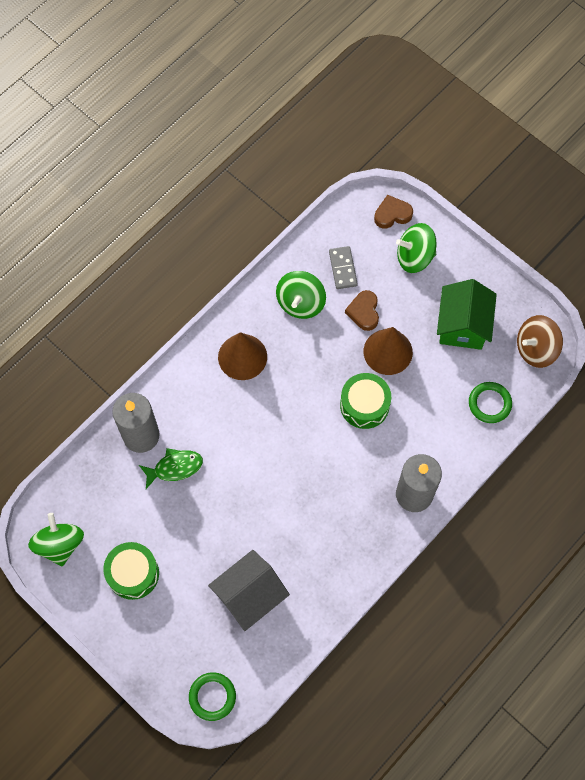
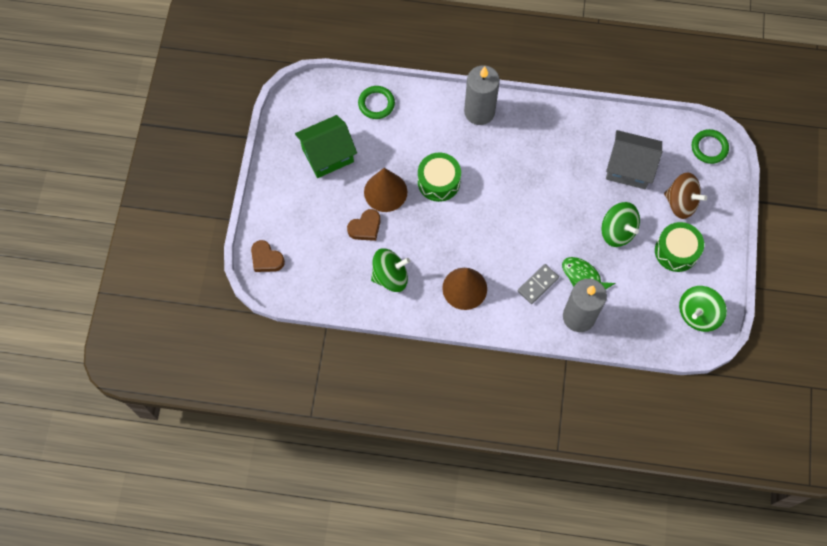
camera: 125 degrees left, 0 degrees up
(343, 268) = (339, 265): grey domino -> grey domino (538, 284)
(414, 257) = (293, 220): green spinning top -> green spinning top (617, 231)
(535, 349) = (311, 98): brown spinning top -> brown spinning top (681, 203)

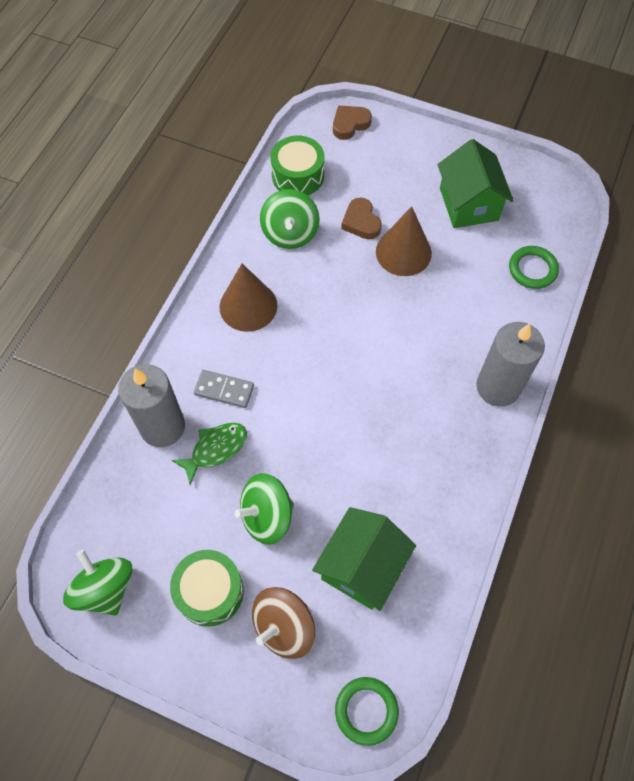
camera: 105 degrees right, 5 degrees down
(438, 182) = (402, 313): green drum -> green drum (298, 176)
(538, 284) = (224, 390): grey domino -> grey domino turned 45 degrees counterclockwise
(629, 168) = (362, 567): grey house -> green house

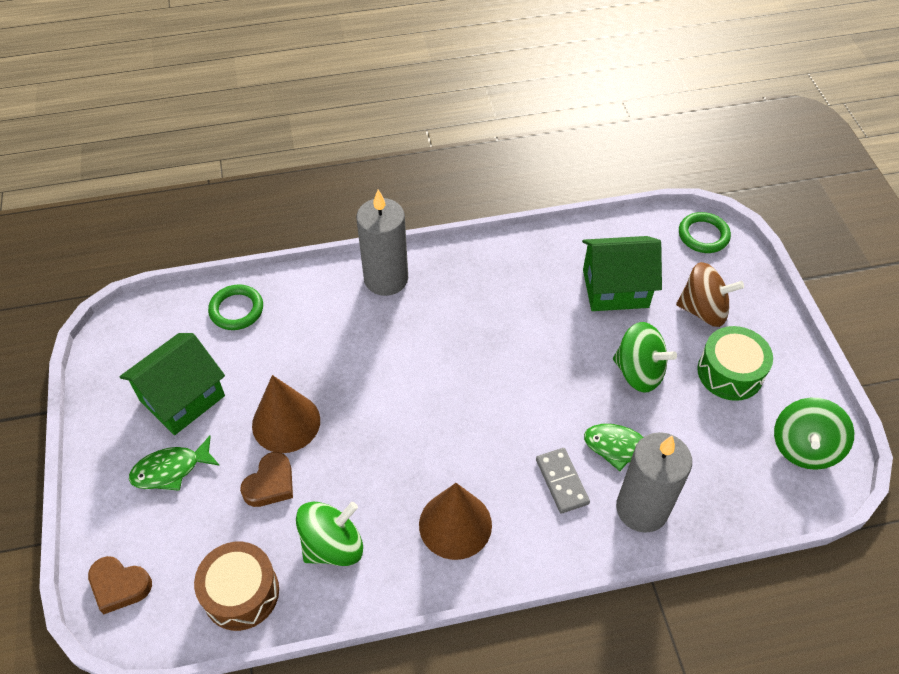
camera: 125 degrees left, 10 degrees down
(298, 176) = (241, 593): green drum -> brown drum
(413, 176) = (171, 470): none -> green fish

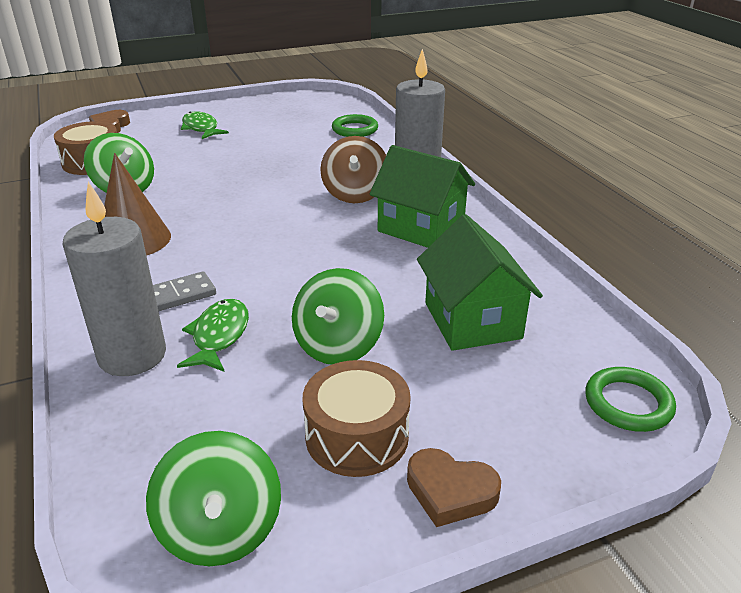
camera: 80 degrees right, 20 degrees down
(182, 398) = (264, 123): green house -> green house (421, 228)
(270, 484) = (186, 160): brown heart -> brown heart (450, 492)
(286, 422) = (245, 159): brown cone -> none
(703, 310) = (469, 405): brown spinning top -> brown spinning top (355, 194)
(730, 372) = (357, 436): green drum -> brown drum
(804, 447) = (221, 530): green spinning top -> green spinning top turned 120 degrees counterclockwise

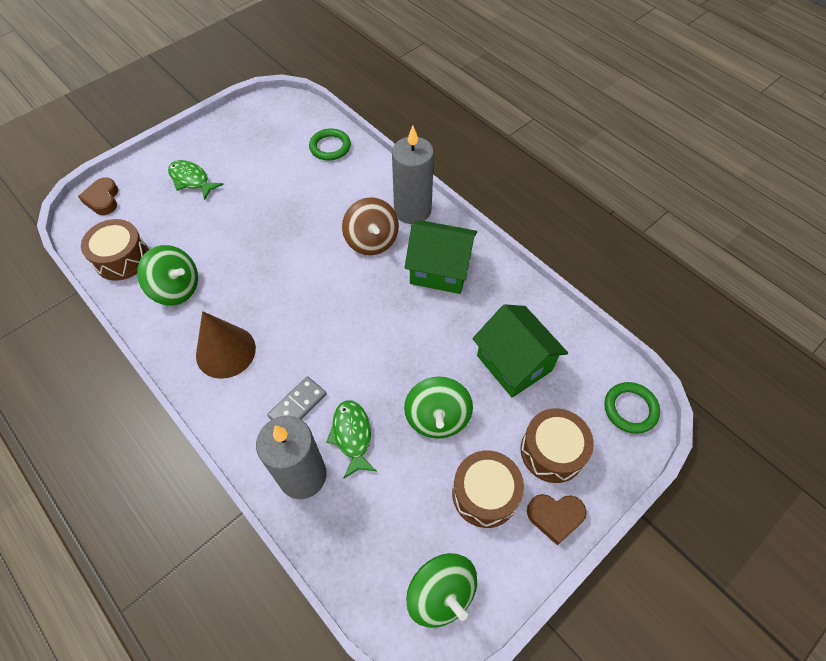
camera: 20 degrees left, 25 degrees up
(483, 418) = (552, 451): none -> brown drum

